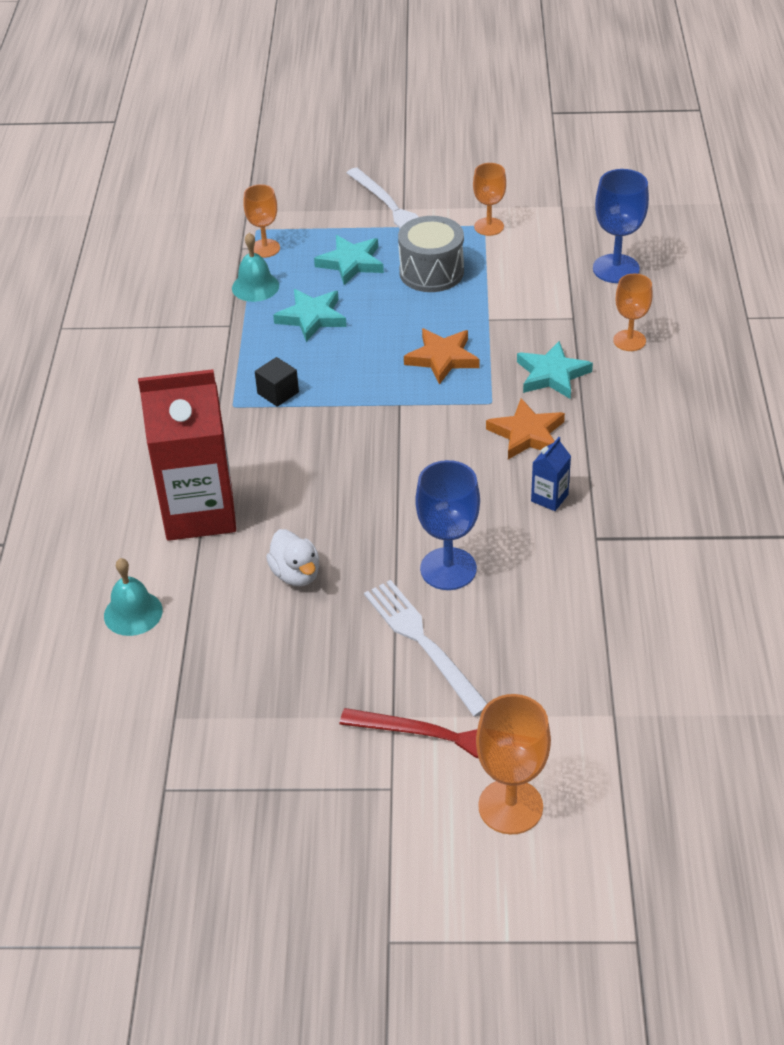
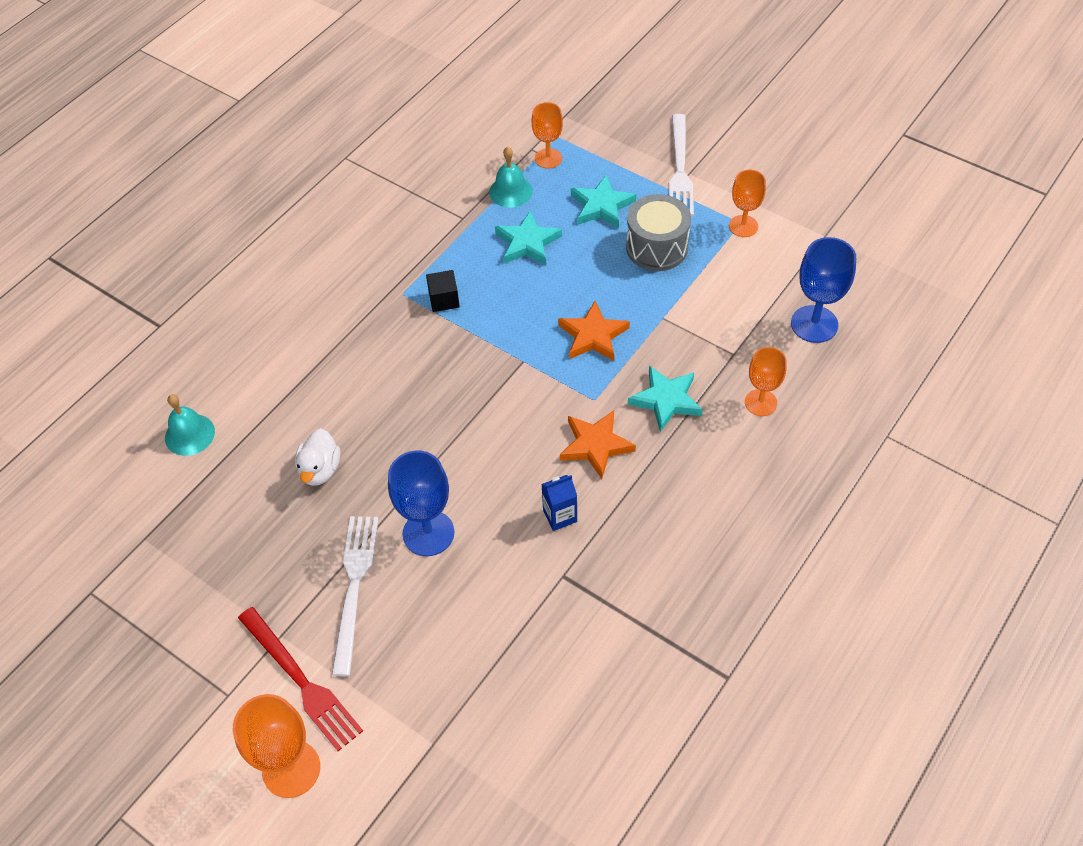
camera: 35 degrees right, 10 degrees up
(199, 512) = (302, 375): red carton -> none

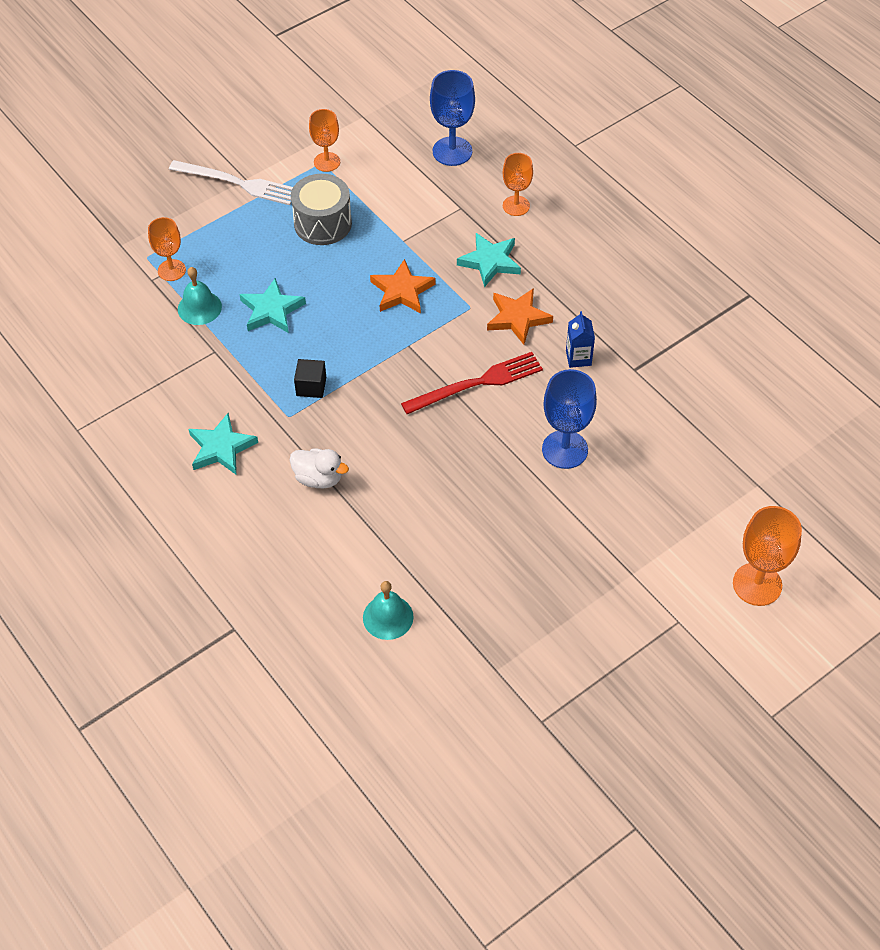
camera: 75 degrees left, 0 degrees up
(301, 681) = (680, 565): red fork -> red fork (477, 383)
(320, 469) = (469, 517): white duck -> white duck (318, 478)
(354, 587) = (601, 512): white fork -> none
(601, 206) = (253, 247): turquoise star -> turquoise star (221, 448)

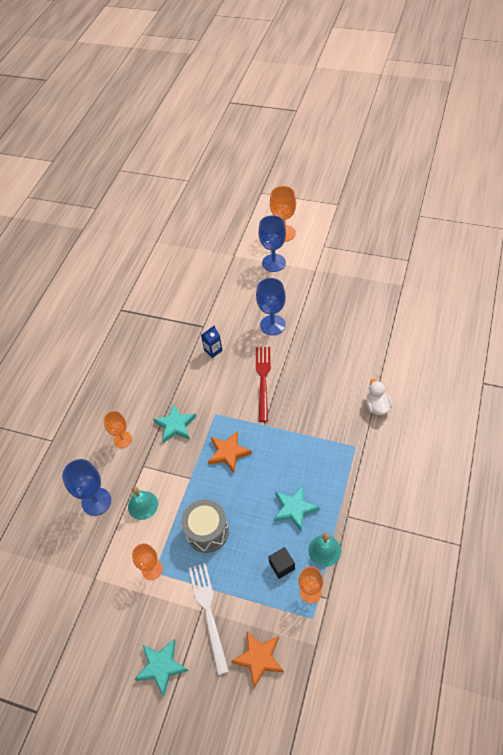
camera: 120 degrees left, 0 degrees up
(221, 448) = (402, 462): turquoise star -> turquoise star (161, 666)
(311, 386) = (328, 450): black cube -> black cube (282, 566)
(388, 617) = (417, 333): turquoise bell -> turquoise bell (143, 505)
(477, 383) = (263, 380): red fork -> red fork turned 60 degrees clockwise
(518, 318) = (206, 389): orange star -> orange star (259, 658)
(695, 527) = (273, 263): none -> blue goblet

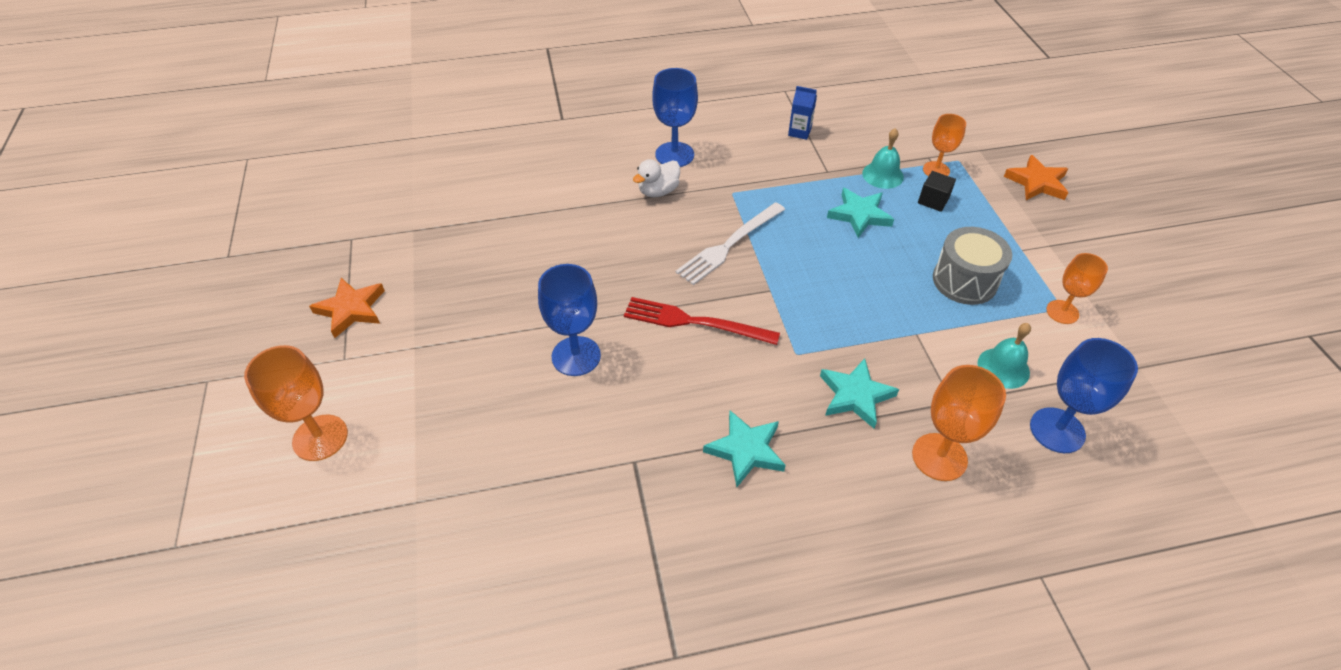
camera: 125 degrees left, 5 degrees down
(122, 439) = (939, 457): orange goblet -> orange goblet, size x1.51
(161, 666) = (1135, 251): turquoise star -> turquoise star (746, 450)
(208, 612) = (1044, 238): white fork -> white fork (729, 245)
(213, 350) = (679, 417): blue carton -> blue carton (799, 132)
(228, 453) = (843, 309): orange star -> orange star (351, 309)
(263, 380) = (695, 322): red fork -> red fork turned 45 degrees clockwise
(273, 263) = (416, 419): blue goblet -> blue goblet (674, 155)

